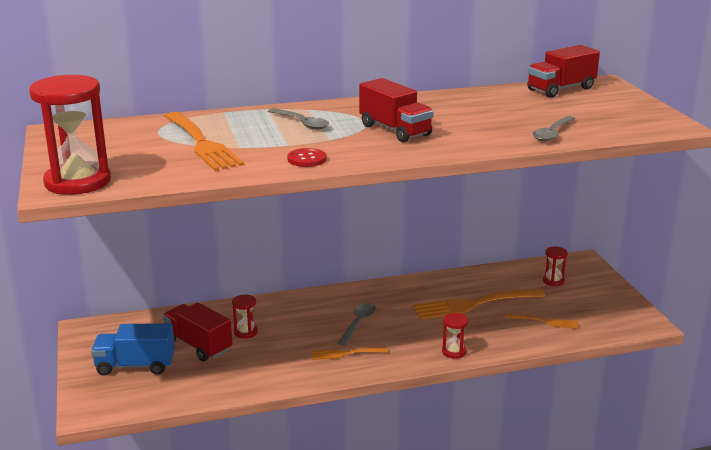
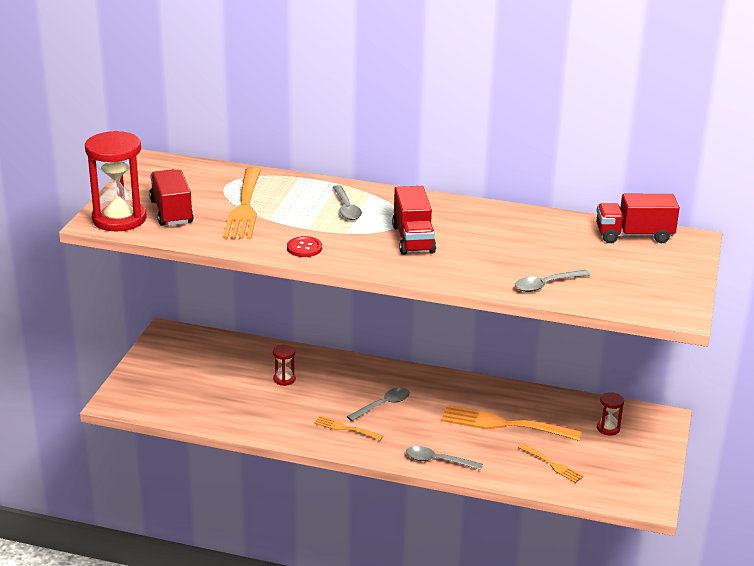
camera: 30 degrees right, 5 degrees up
(135, 366) = (177, 378): blue truck -> none
(198, 345) = (237, 377): red truck -> red truck (171, 212)
(454, 352) = (437, 461): red hourglass -> grey spoon

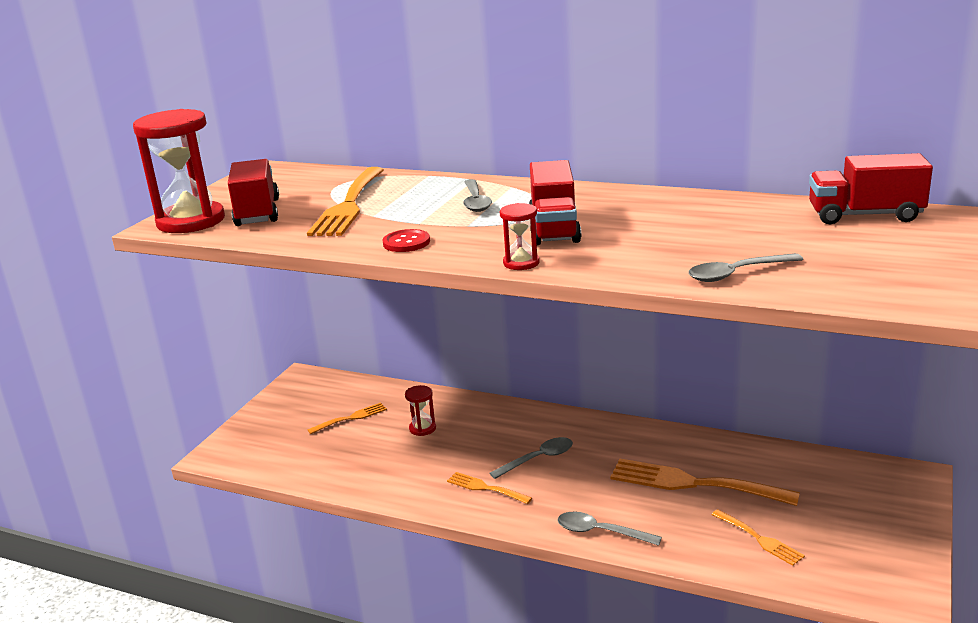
camera: 10 degrees right, 5 degrees down
(221, 370) = (351, 418): none -> orange fork
(608, 428) = (837, 489): red hourglass -> red hourglass (521, 263)

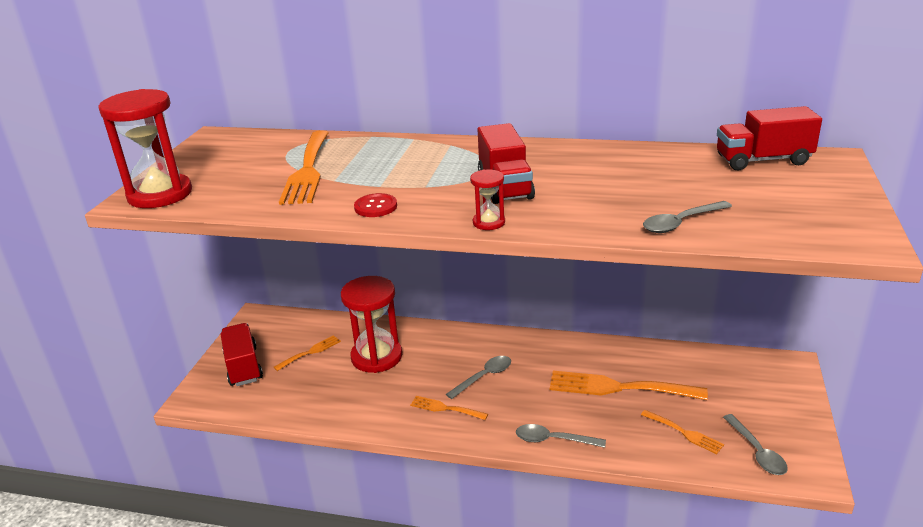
camera: 10 degrees left, 5 degrees up
(257, 213) = (222, 182): red truck -> red truck (243, 367)
(422, 428) = (376, 357): red hourglass -> red hourglass, size x2.18
(475, 201) = (424, 161): grey spoon -> grey spoon (757, 452)

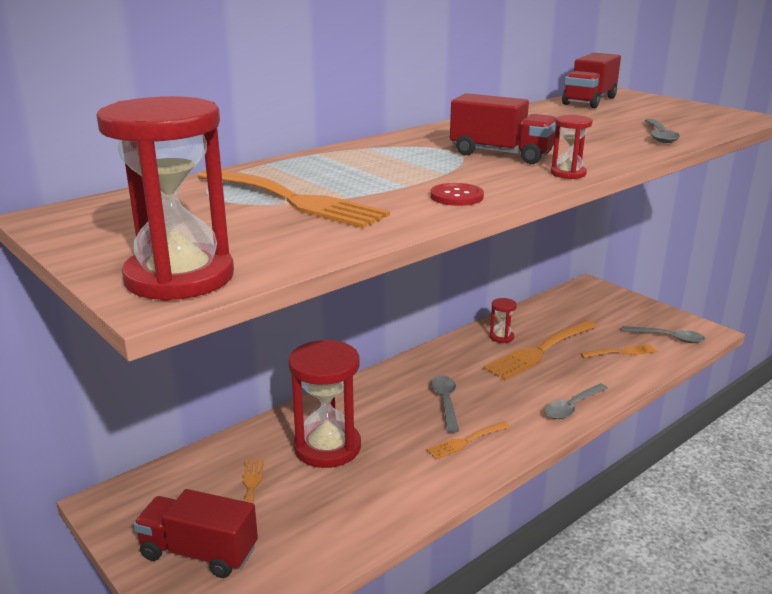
camera: 55 degrees left, 5 degrees down
(614, 359) = (501, 337): none -> red hourglass

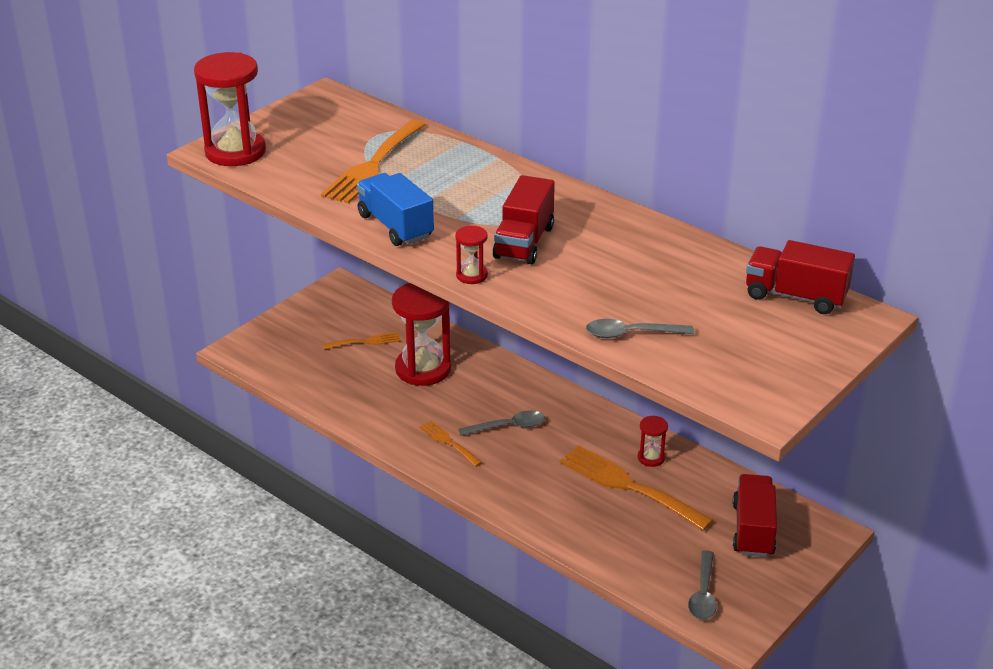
camera: 80 degrees right, 10 degrees up
(199, 553) = (297, 334): red truck -> red truck (753, 530)
(456, 196) = (395, 226): red button -> blue truck
(572, 407) = (522, 508): grey spoon -> none
(621, 352) = (651, 550): orange fork -> none

